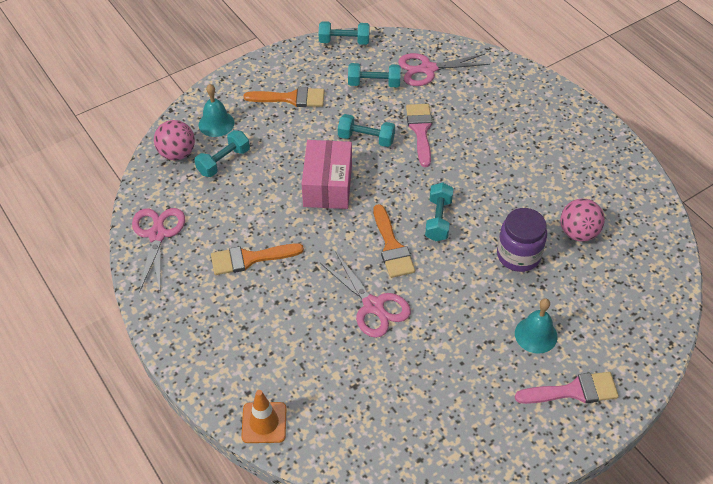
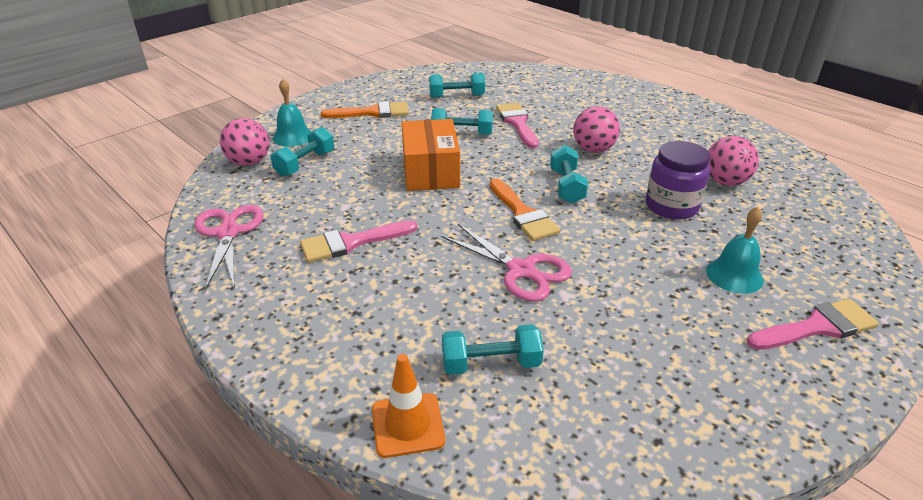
camera: 10 degrees left, 15 degrees down
(250, 259) = (351, 242): orange brush -> pink brush
(327, 185) = (430, 171): pink box -> orange box
(344, 41) = (417, 73): turquoise dumbbell -> turquoise dumbbell (491, 364)
(428, 69) = (507, 83): pink scissors -> none
(478, 176) = (593, 149): none -> pink ball

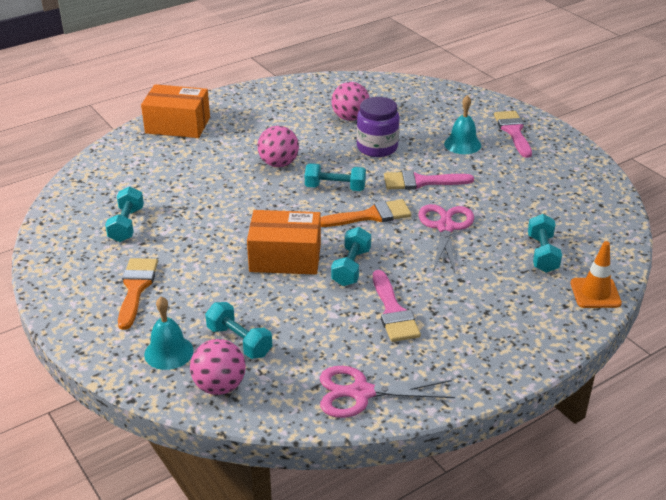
camera: 80 degrees left, 0 degrees up
(462, 133) = (216, 231): turquoise dumbbell -> turquoise dumbbell (351, 267)
(517, 123) = (209, 195): pink brush -> pink brush (421, 182)
(521, 270) = (445, 227): pink scissors -> pink scissors turned 45 degrees counterclockwise
(626, 93) = (178, 125): none -> orange box

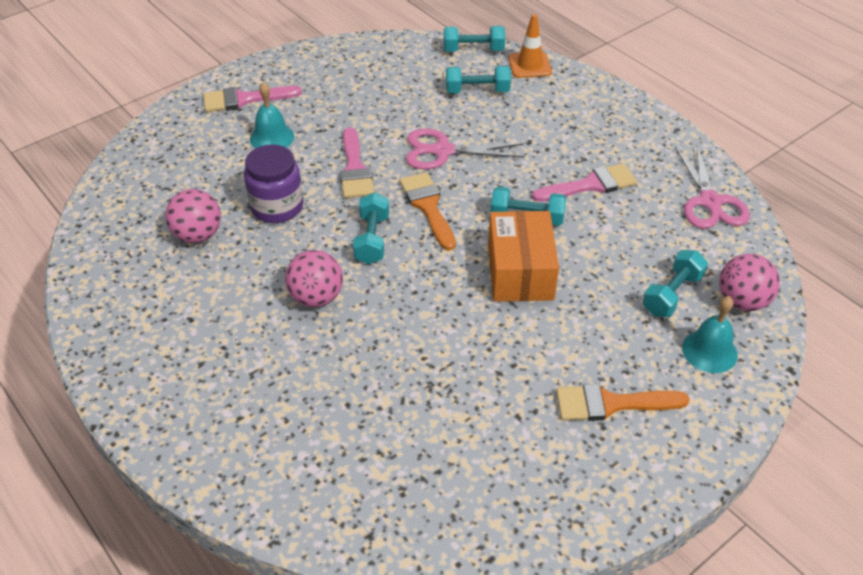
camera: 95 degrees left, 10 degrees up
(126, 225) = (480, 443): turquoise dumbbell -> turquoise dumbbell (473, 50)
(178, 125) = (200, 432): orange box -> none

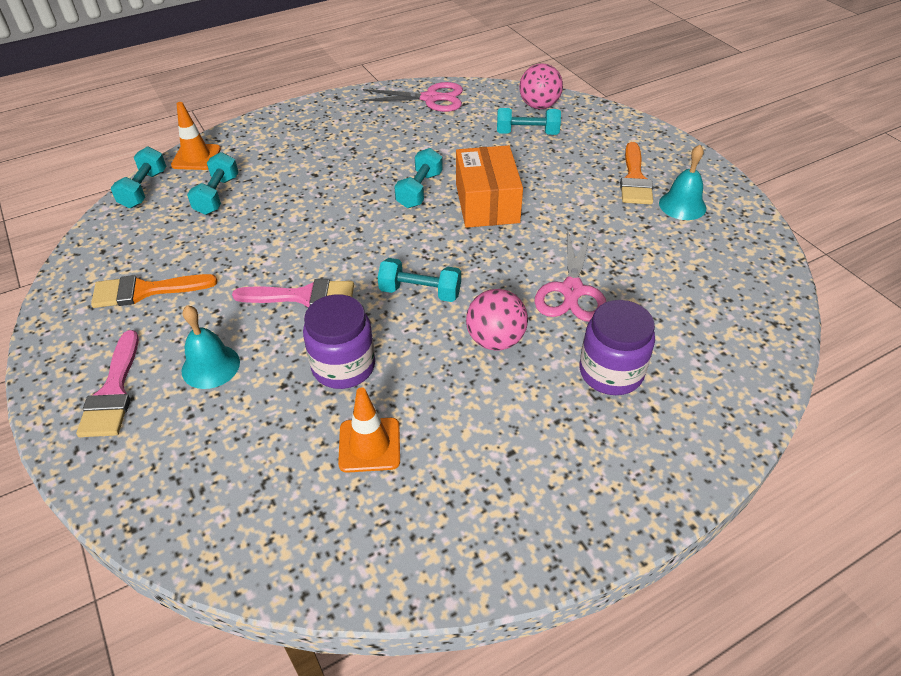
camera: 80 degrees left, 0 degrees up
(198, 235) = (369, 445): pink ball -> orange traffic cone
(283, 384) = (611, 372): none -> purple jar
(427, 206) = (384, 249): orange brush -> orange brush (145, 291)
(443, 151) = (303, 229): pink scissors -> pink scissors (572, 290)
(520, 272) = (487, 203): orange box -> orange box turned 75 degrees clockwise
(591, 185) = (389, 150): pink brush -> none
(672, 294) = (527, 133): turquoise dumbbell -> turquoise dumbbell turned 45 degrees counterclockwise
(709, 351) = (585, 128): turquoise bell -> turquoise bell (682, 205)

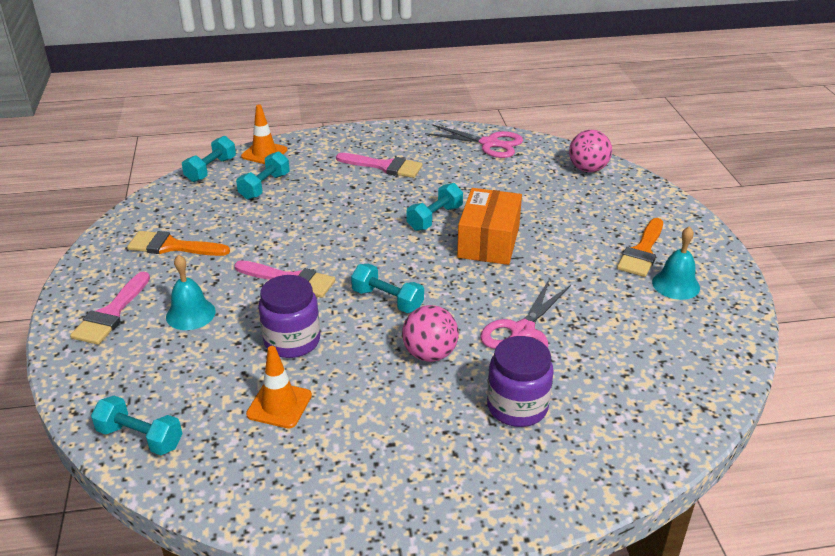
camera: 20 degrees right, 10 degrees down
(337, 145) = (384, 166): none -> pink brush
(527, 133) = (562, 190): turquoise dumbbell -> turquoise dumbbell (140, 438)

